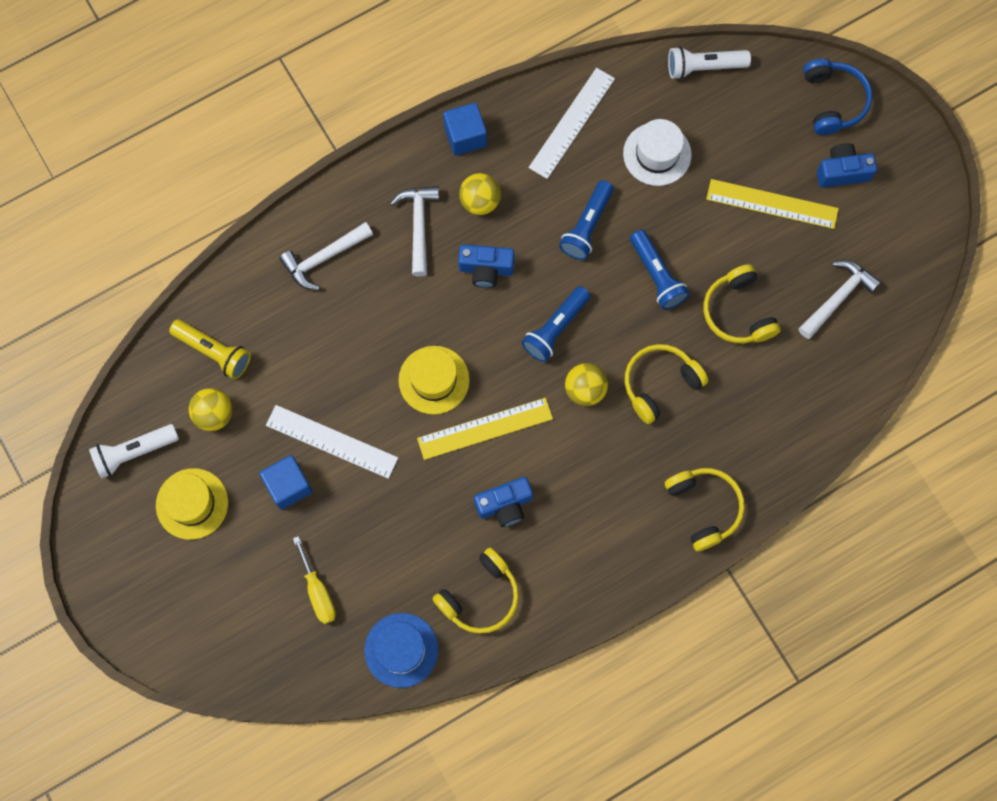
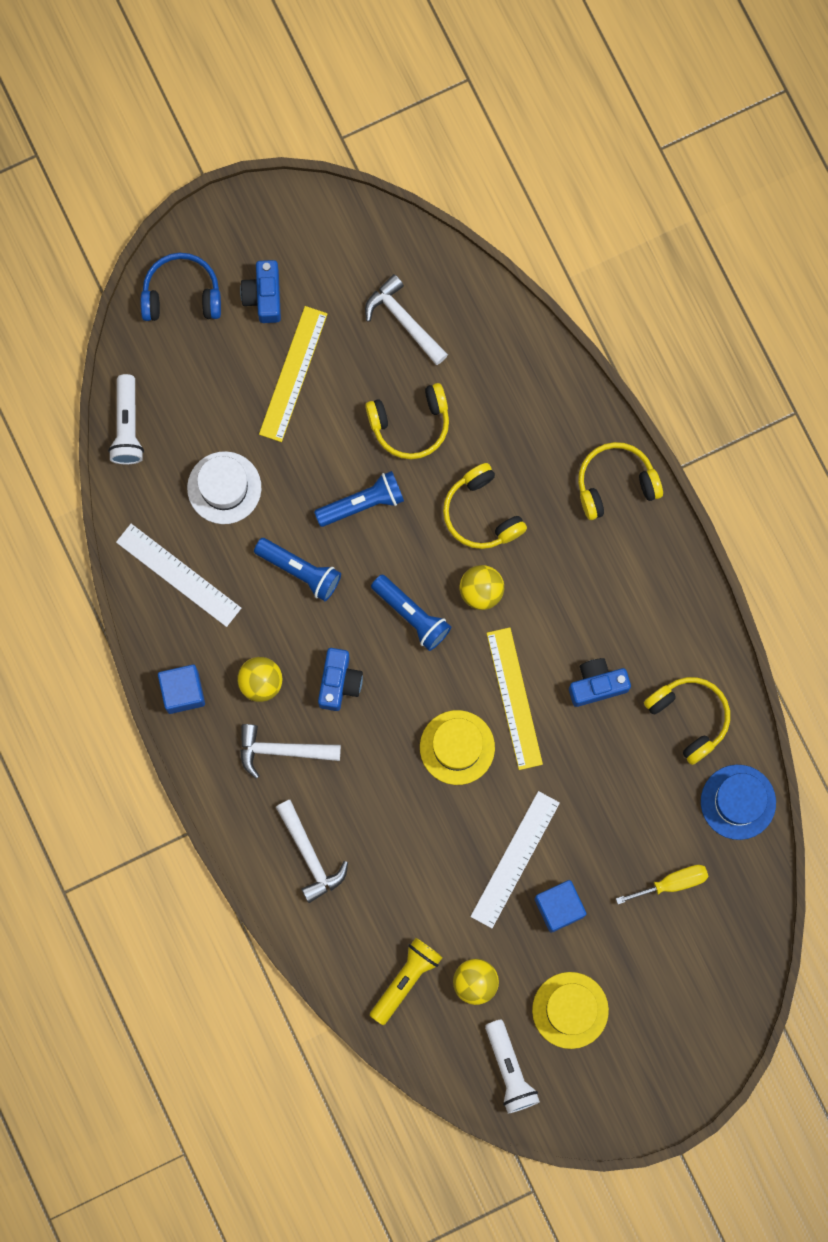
camera: 85 degrees left, 5 degrees up
(505, 505) = (597, 685): blue camera -> blue camera turned 90 degrees counterclockwise

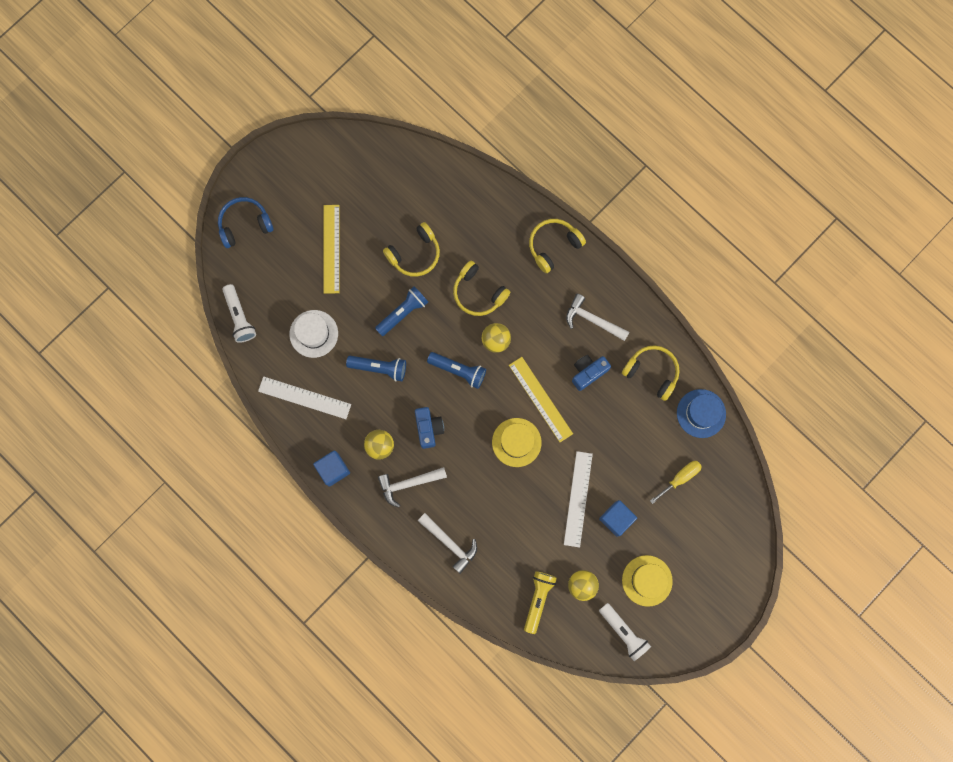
camera: 20 degrees left, 0 degrees up
(264, 296) = (296, 208): blue camera -> none
(404, 320) = (388, 192): white hammer -> white hammer (593, 320)

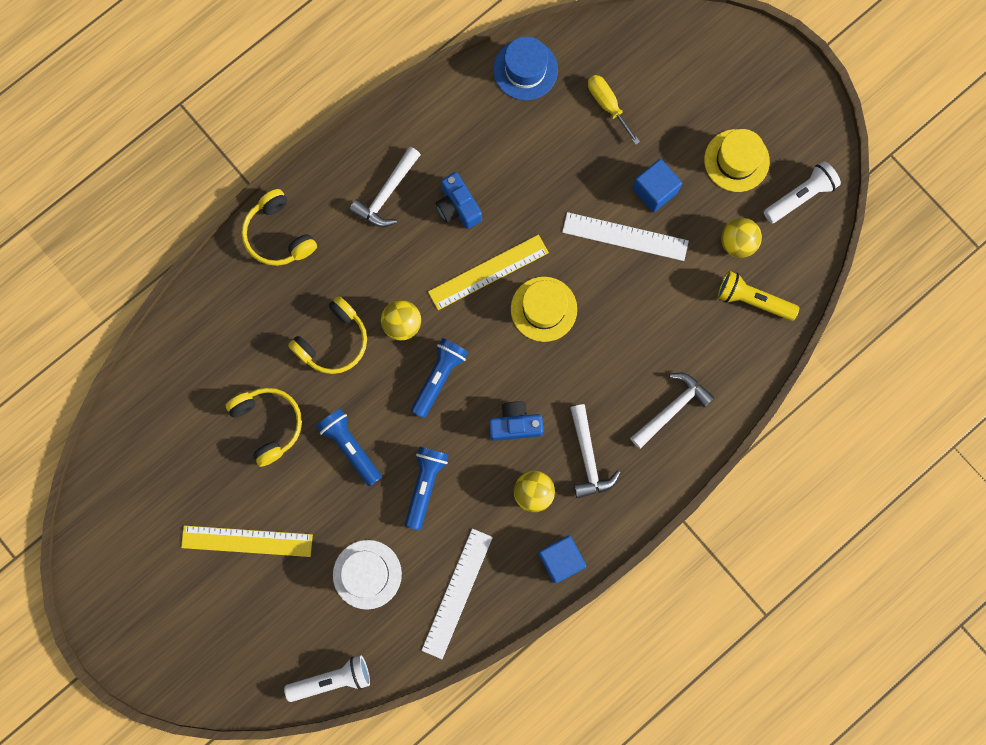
camera: 85 degrees left, 0 degrees up
(245, 224) = (196, 664): blue headphones -> none
(652, 372) = (465, 125): yellow headphones -> none

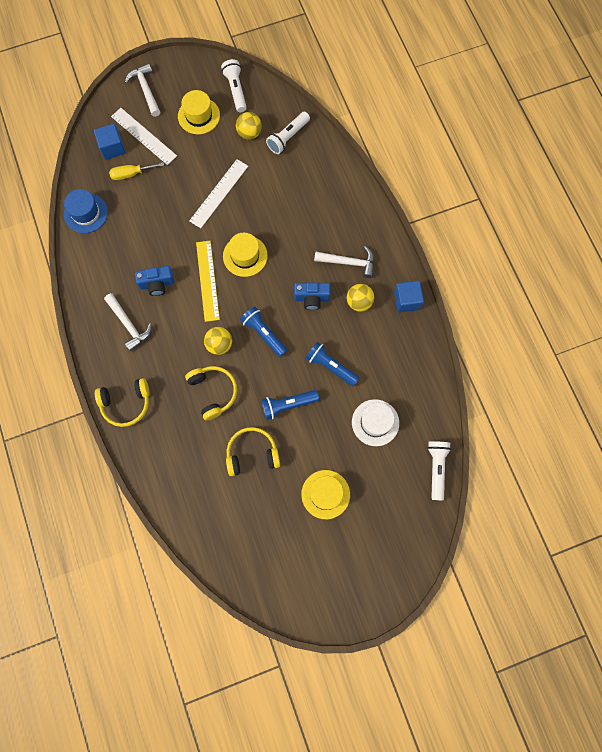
camera: 70 degrees left, 5 degrees down
(247, 540) = (325, 494): yellow ruler -> yellow hat
(457, 593) = (406, 370): white ruler -> white ruler (143, 136)
(515, 424) = (312, 298): blue camera -> blue camera turned 105 degrees counterclockwise
(654, 190) = (197, 167): blue cube -> blue cube (112, 148)
(672, 409) = (337, 204): white hammer -> white hammer (146, 90)
(752, 300) = (288, 137): yellow flashlight -> white flashlight

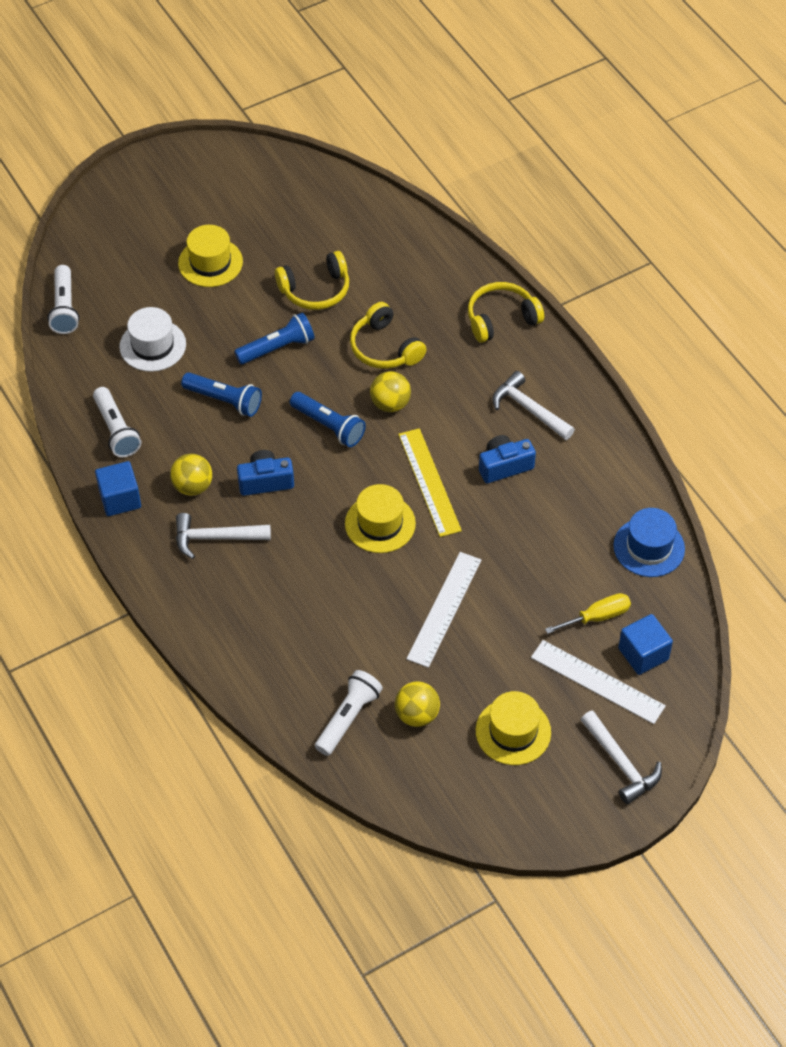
camera: 170 degrees right, 20 degrees down
(236, 90) = (459, 789): white flashlight -> white flashlight (116, 430)

